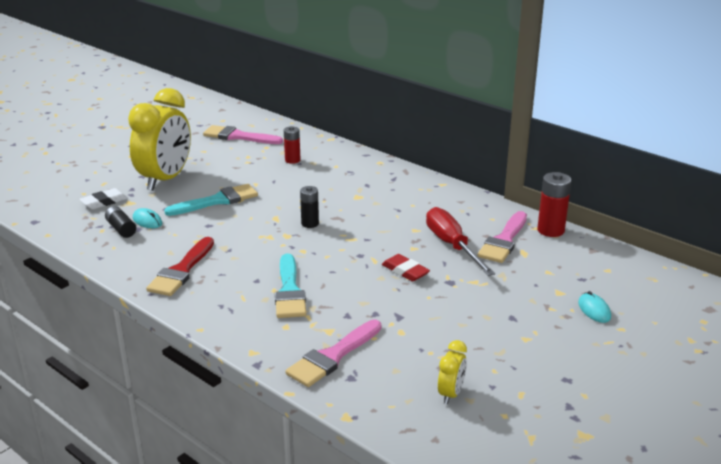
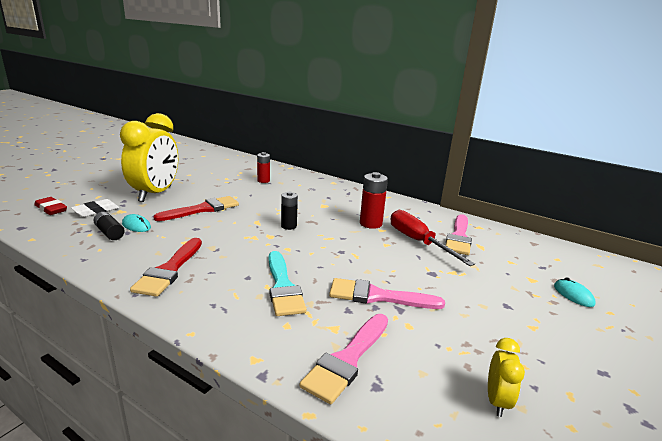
camera: 10 degrees left, 5 degrees down
(217, 201) = (202, 209): turquoise brush -> red brush
(238, 136) = (217, 165): pink brush -> pink brush (378, 296)
(405, 271) = (387, 264): red eraser -> red eraser (51, 209)
(550, 230) = (491, 229): red battery -> red battery (370, 223)

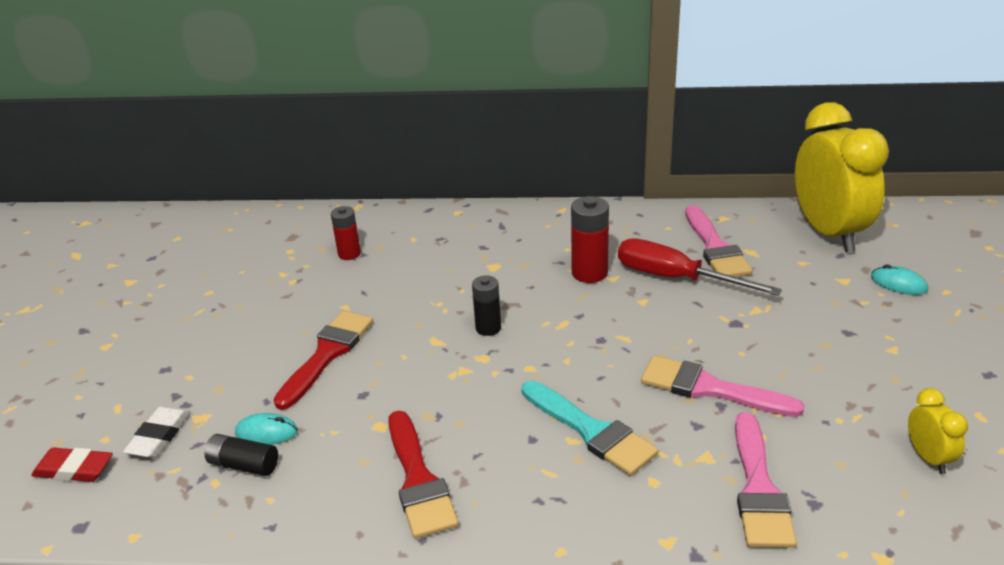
camera: 25 degrees left, 10 degrees up
(155, 194) = (210, 358): yellow clock -> yellow clock (828, 232)
(378, 296) = (709, 388): pink brush -> pink brush turned 45 degrees clockwise

